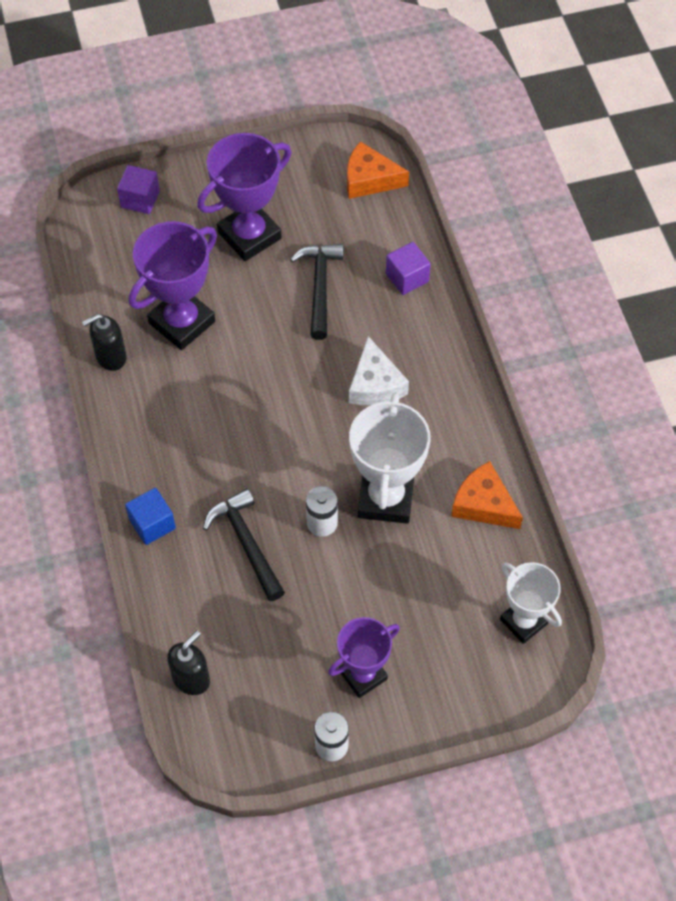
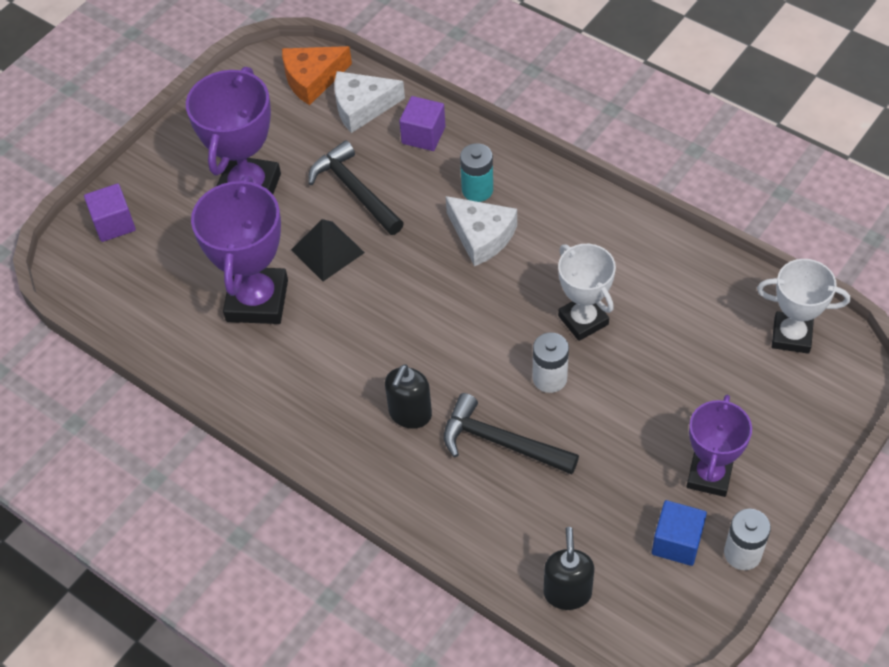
camera: 35 degrees left, 5 degrees down
(111, 357) = (218, 374): black soap dispenser -> black soap dispenser (410, 414)
(152, 524) = (400, 488): blue cube -> blue cube (677, 542)
(260, 319) = (327, 251): none -> black pyramid
(384, 225) = (362, 107): none -> white cheese
(386, 498) = (583, 320): white trophy -> white trophy, size x0.65
(405, 347) = (477, 190): none -> turquoise battery
(483, 504) = (667, 268): orange cheese -> none

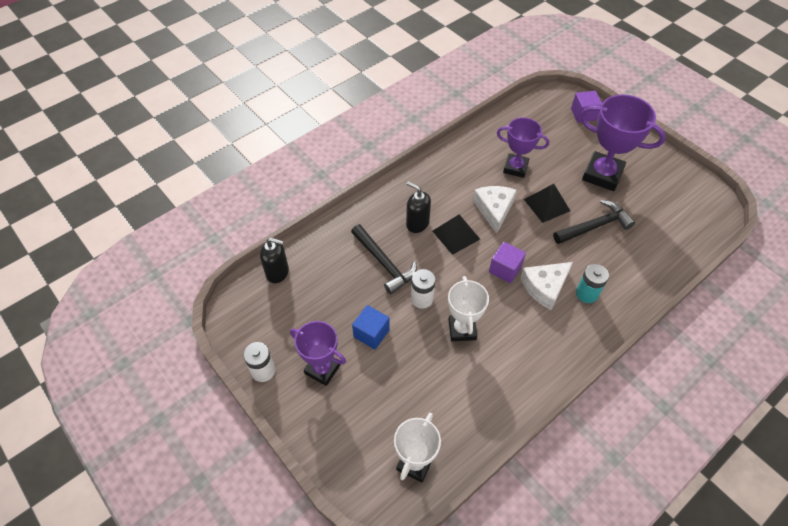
camera: 100 degrees right, 0 degrees up
(257, 300) = (515, 168): purple trophy -> purple trophy, size x0.65
(312, 79) = (699, 220): orange cheese -> none
(362, 107) = (671, 242): white cheese -> white cheese (494, 210)
(418, 357) = (456, 235): none -> black pyramid
(423, 135) = (641, 272): purple cube -> purple cube (505, 269)
(501, 442) = (384, 263): black hammer -> black hammer turned 105 degrees clockwise
(583, 320) = (462, 329): white trophy -> white trophy turned 75 degrees counterclockwise
(677, 542) = (285, 336): blue cube -> blue cube (371, 333)

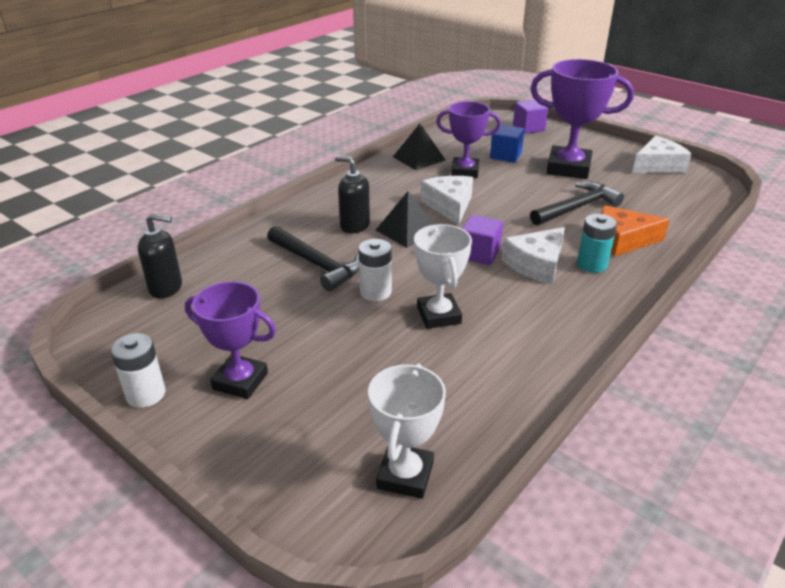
camera: 10 degrees left, 20 degrees down
(371, 333) = (310, 334): blue cube -> blue cube (505, 155)
(547, 205) = (512, 196): black pyramid -> black pyramid (419, 158)
(619, 270) = (622, 240): none -> orange cheese
(679, 181) = (657, 165): none -> white cheese

